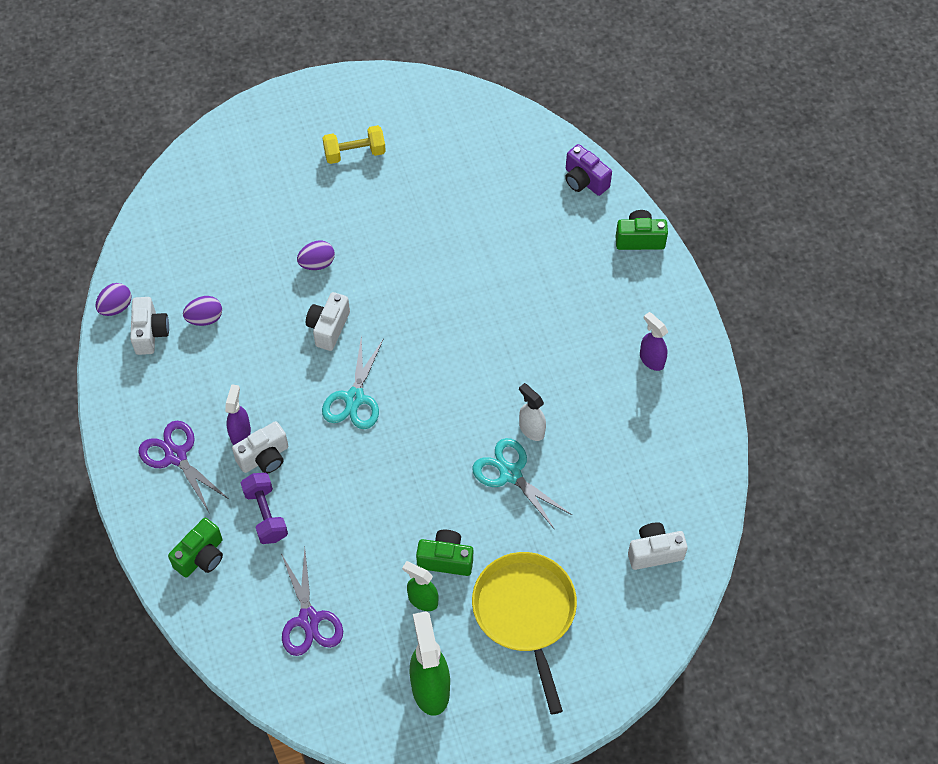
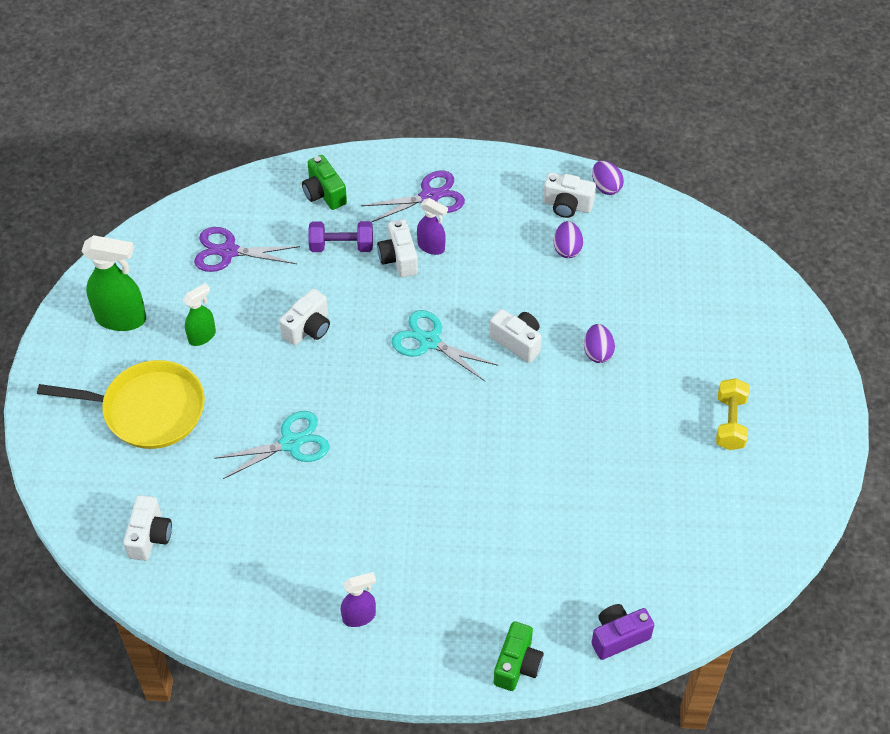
camera: 110 degrees right, 5 degrees down
(377, 507) = (308, 328): none -> white camera
(445, 559) = (231, 365): green camera -> none
(531, 429) = (329, 477): white spray bottle -> none

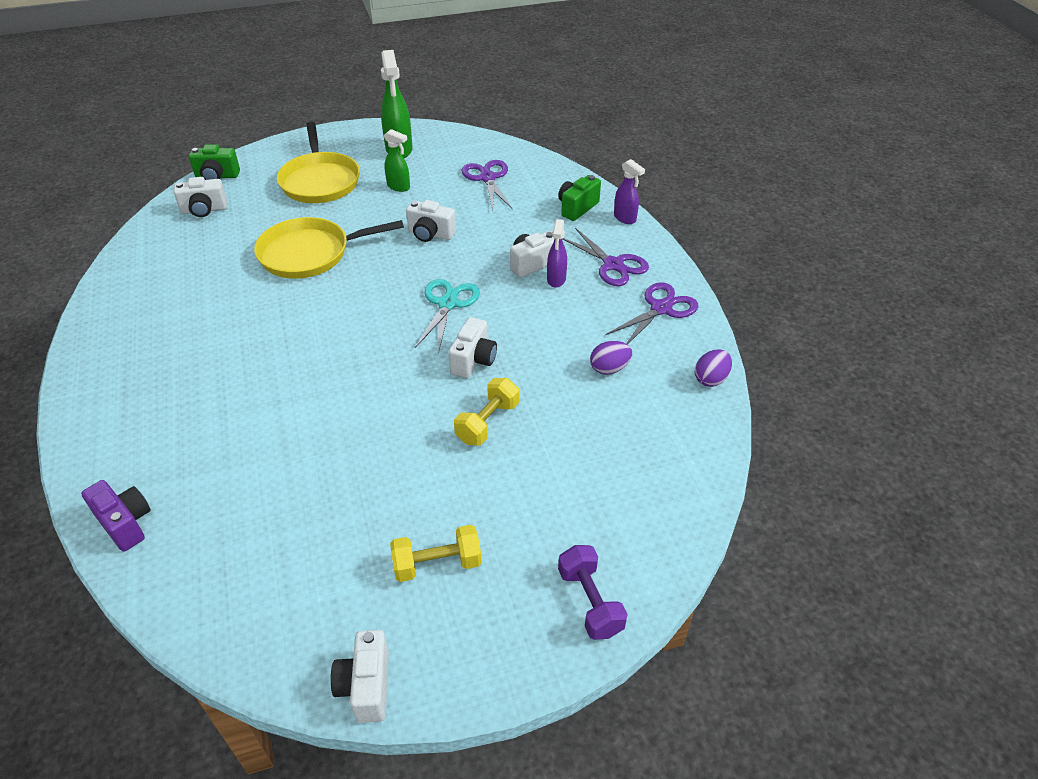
camera: 70 degrees right, 10 degrees down
(290, 443) = (309, 254): turquoise scissors -> yellow pan
(341, 246) = (526, 230): purple dumbbell -> purple dumbbell (590, 602)
(359, 616) = (138, 333): purple spray bottle -> purple spray bottle (625, 218)
(506, 185) = (661, 308): none -> purple scissors
(517, 665) = (89, 449): green camera -> green camera (217, 176)
(567, 205) = (665, 356): white camera -> white camera (366, 686)
(597, 352) = (487, 422): purple egg -> yellow dumbbell

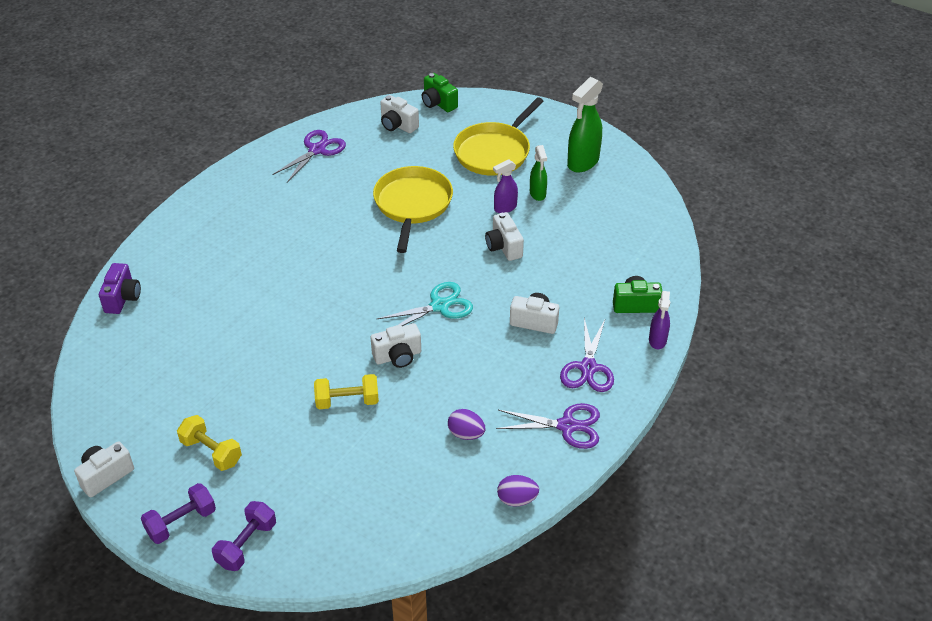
camera: 50 degrees right, 0 degrees up
(309, 254) = (412, 204): yellow pan -> yellow pan turned 60 degrees clockwise
(487, 178) = (609, 231): purple scissors -> purple scissors (317, 150)
(506, 645) = (181, 522): none -> purple dumbbell
(556, 279) = (532, 346): purple spray bottle -> purple spray bottle (505, 208)

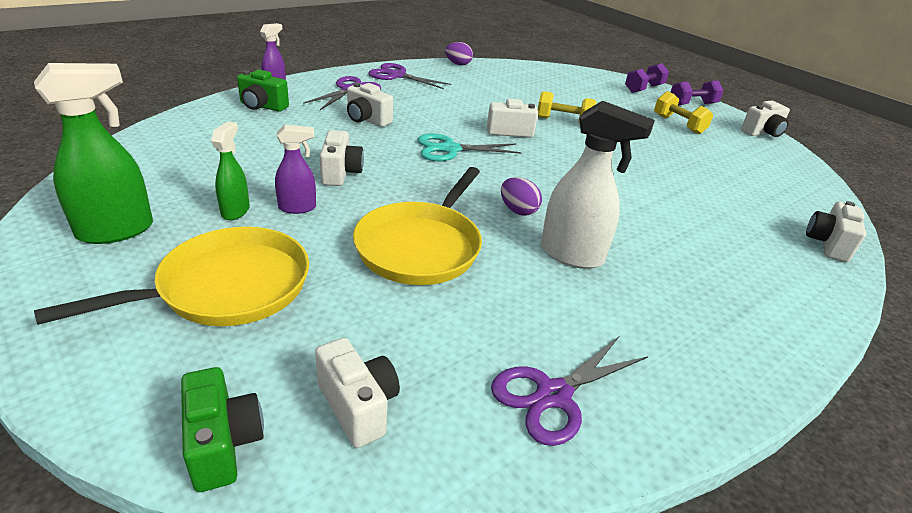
camera: 165 degrees left, 10 degrees down
(122, 298) = (827, 244): purple camera -> white camera
(317, 227) = (572, 255): none -> white spray bottle
(466, 434) = (474, 89): purple egg -> purple egg (518, 210)

